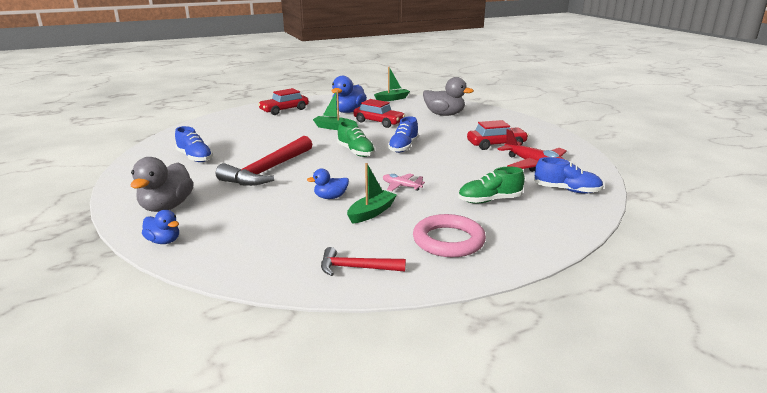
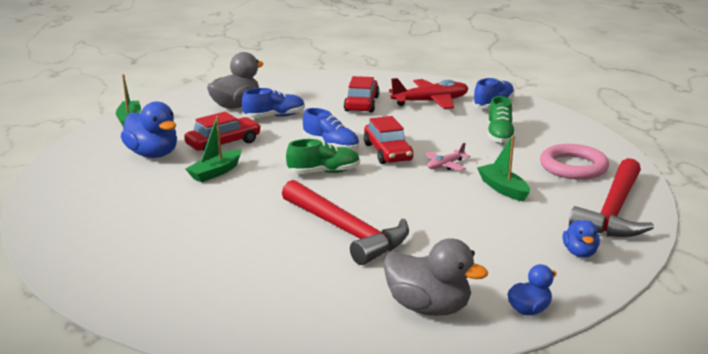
camera: 70 degrees left, 0 degrees up
(195, 157) = (249, 282): blue shoe -> blue shoe (274, 117)
(284, 110) = (85, 197): red car -> red car (387, 152)
(330, 197) = (454, 203): blue duck -> blue duck (580, 253)
(356, 268) = (613, 211): red hammer -> red hammer, size x1.88

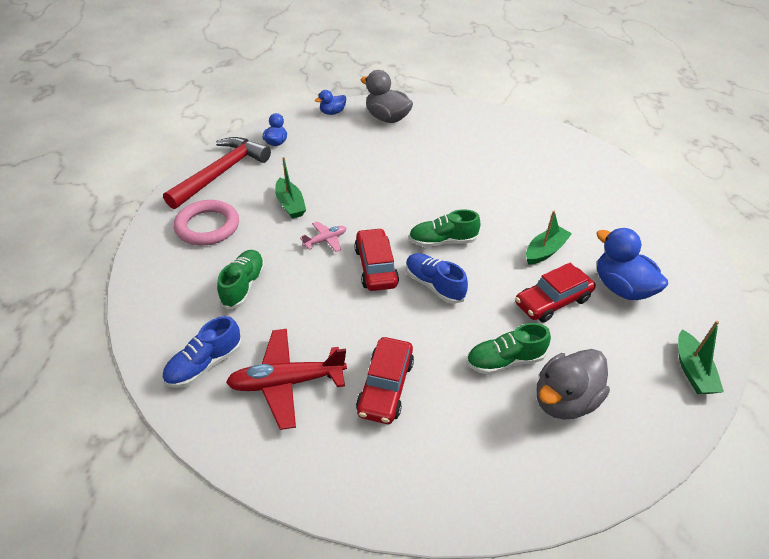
camera: 175 degrees left, 20 degrees up
(274, 117) = (504, 361): blue shoe -> green shoe
(346, 231) = (428, 173): red hammer -> none

